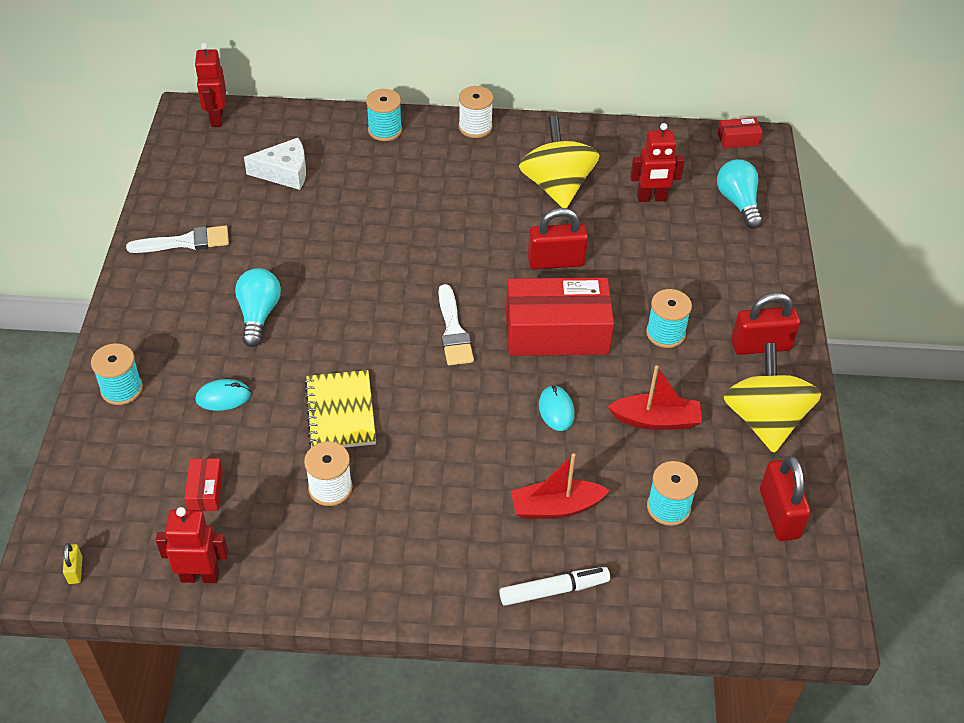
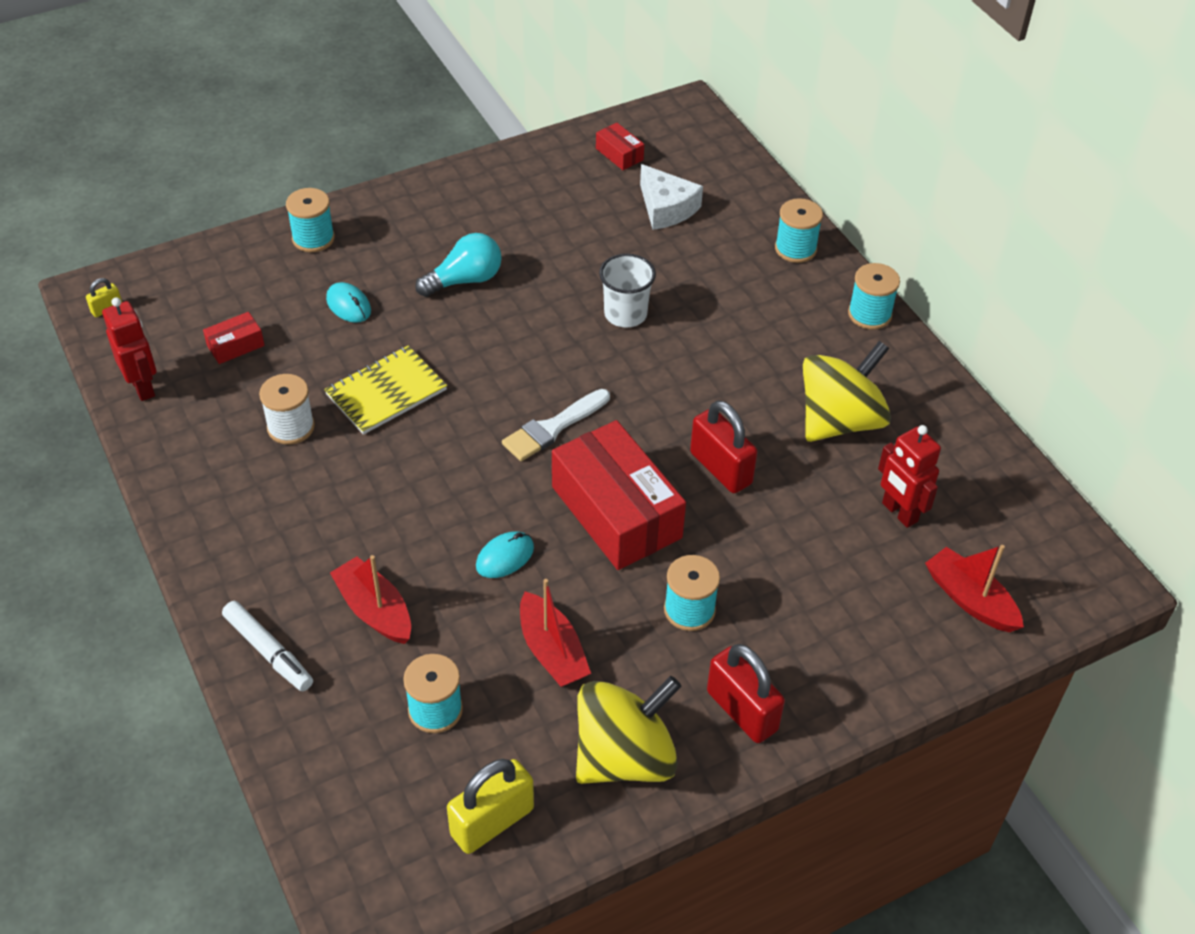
camera: 60 degrees right, 0 degrees up
(185, 242) = (516, 189): white brush -> none
(216, 118) = (697, 128): red robot -> none
(373, 242) = (625, 314): none -> white cup
(475, 127) = (869, 314): white spool -> turquoise spool
(738, 139) = (1087, 557): red box -> red box (619, 154)
(738, 202) = (970, 599): turquoise light bulb -> red boat
(779, 514) = (492, 822): red padlock -> yellow padlock

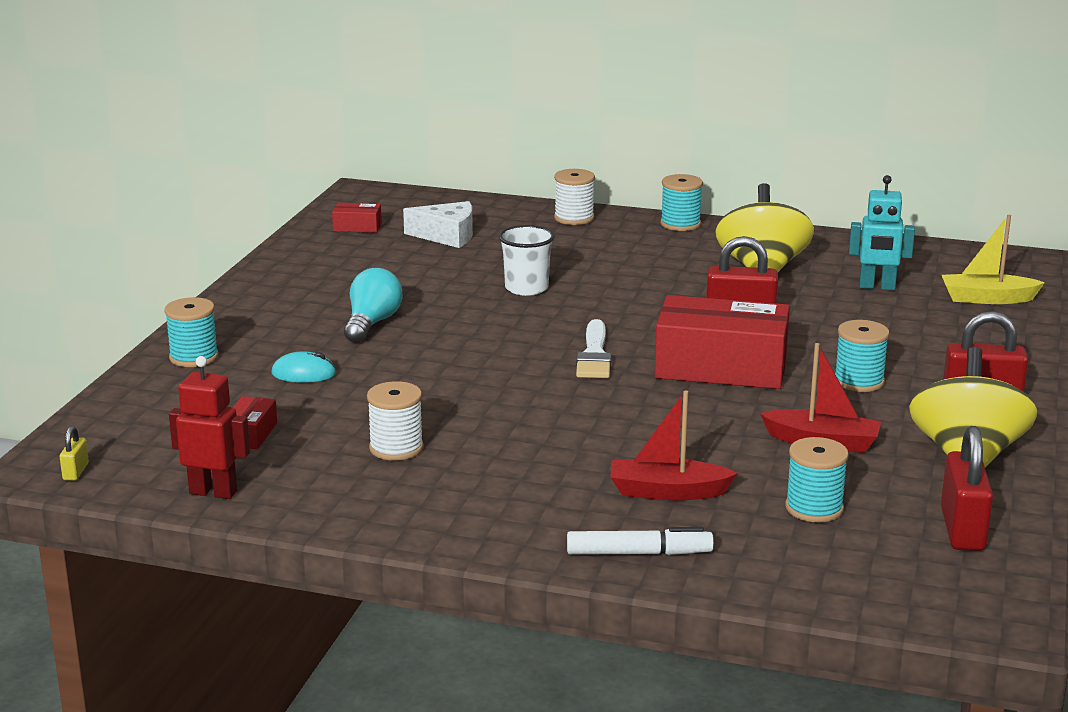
camera: 45 degrees left, 25 degrees down
(386, 392) = (434, 397): yellow notebook -> none
(492, 822) = (962, 530): yellow padlock -> red padlock
(505, 557) = (697, 422): turquoise mouse -> none
(795, 249) = (574, 218): turquoise spool -> white spool
(899, 512) = (877, 287): red robot -> turquoise robot
(970, 599) = (987, 299): red boat -> yellow boat

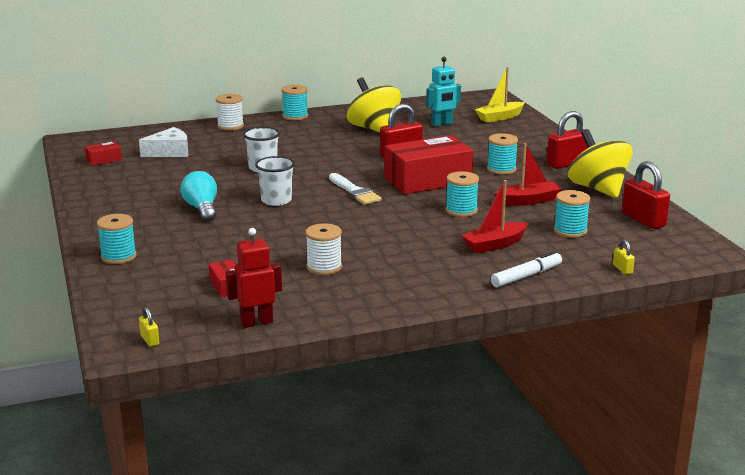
camera: 35 degrees left, 0 degrees up
(304, 373) = (205, 246): turquoise mouse -> none
(475, 338) = (276, 200): none -> white cup
(699, 426) = (461, 210): none -> turquoise spool
(800, 594) = (622, 269): none -> yellow padlock

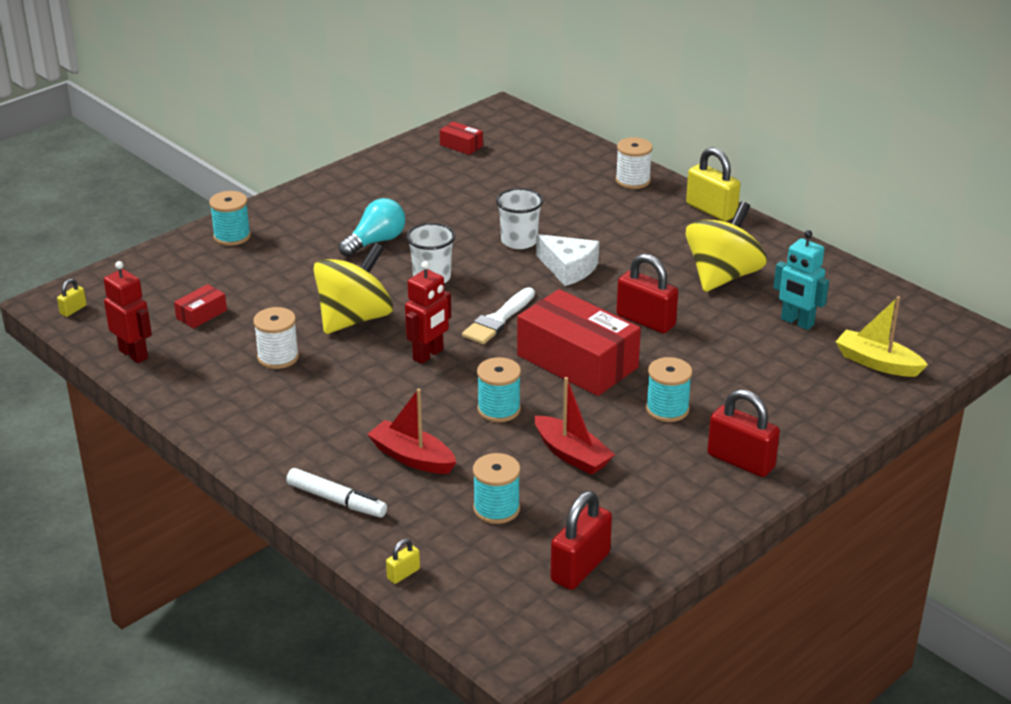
camera: 65 degrees right, 10 degrees up
(170, 152) = (517, 172): white cheese -> white cheese (568, 268)
(295, 116) = (711, 210): turquoise spool -> yellow padlock
(375, 219) = (428, 355): none -> red robot
(598, 189) = (664, 506): yellow spinning top -> yellow spinning top (354, 319)

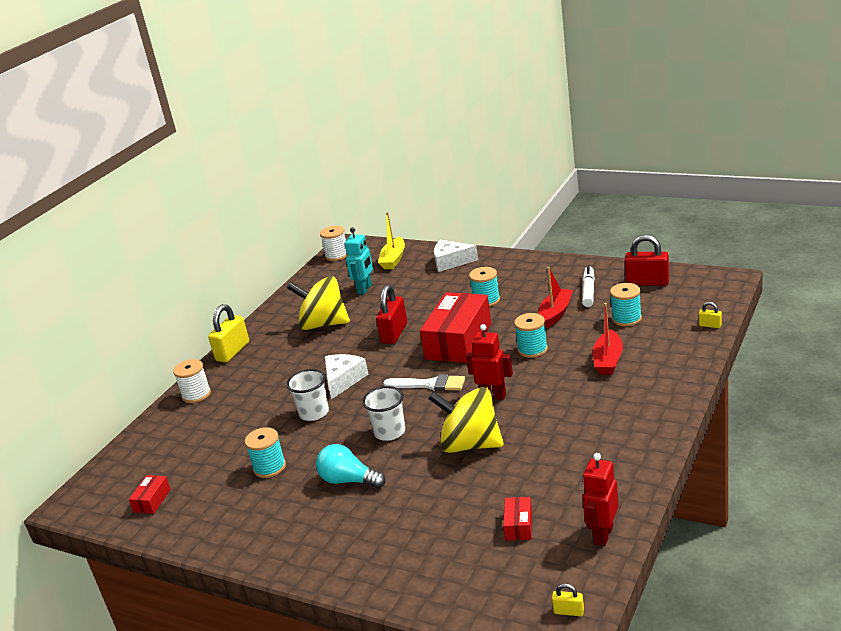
camera: 105 degrees left, 5 degrees down
(201, 314) = (519, 525): red box -> red box turned 75 degrees clockwise
(232, 236) = (381, 570): turquoise spool -> turquoise spool (269, 467)
(278, 357) = (546, 458): white spool -> white spool (337, 255)
(336, 500) = (674, 369): white marker -> white marker (588, 291)
(741, 461) = (517, 269): red padlock -> none
(822, 410) = (451, 262): none -> white cheese

